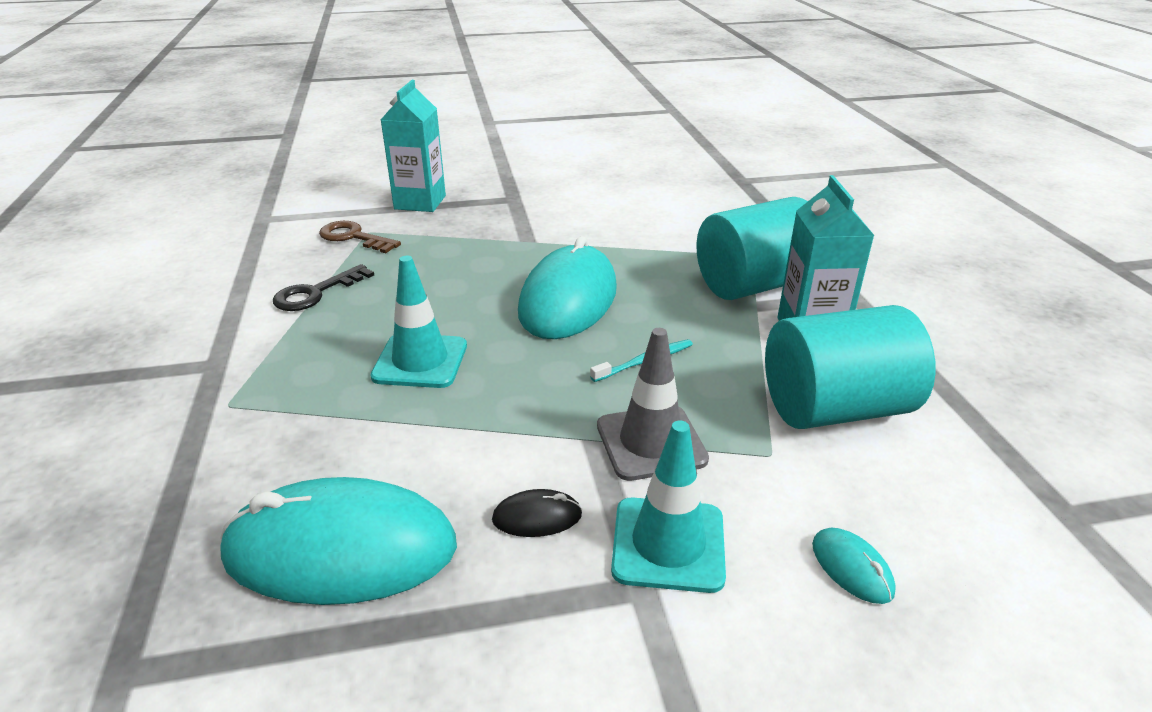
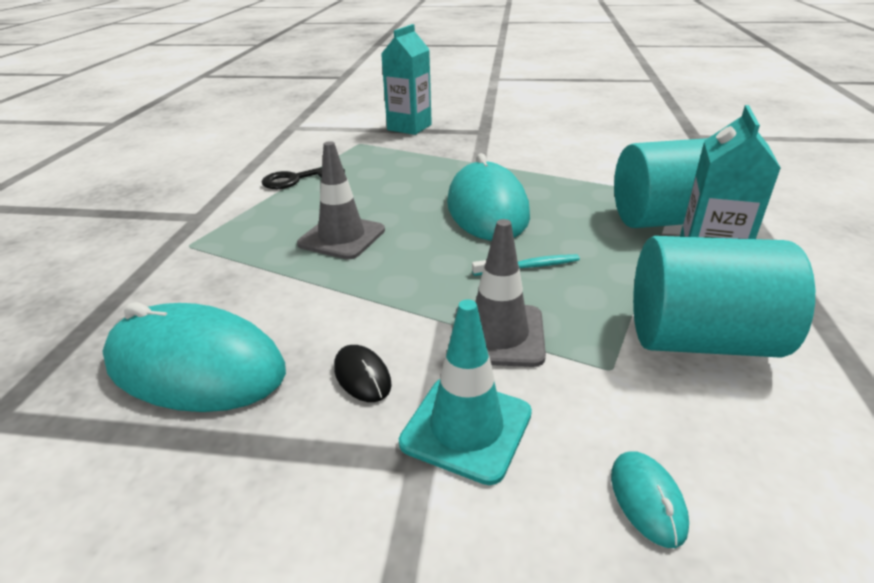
camera: 20 degrees right, 0 degrees up
(354, 237) = (347, 145): brown key -> none
(420, 361) = (342, 237): turquoise traffic cone -> grey traffic cone
(537, 517) = (362, 376): black mouse -> black mouse turned 45 degrees clockwise
(568, 300) = (487, 209): turquoise mouse -> turquoise mouse turned 45 degrees counterclockwise

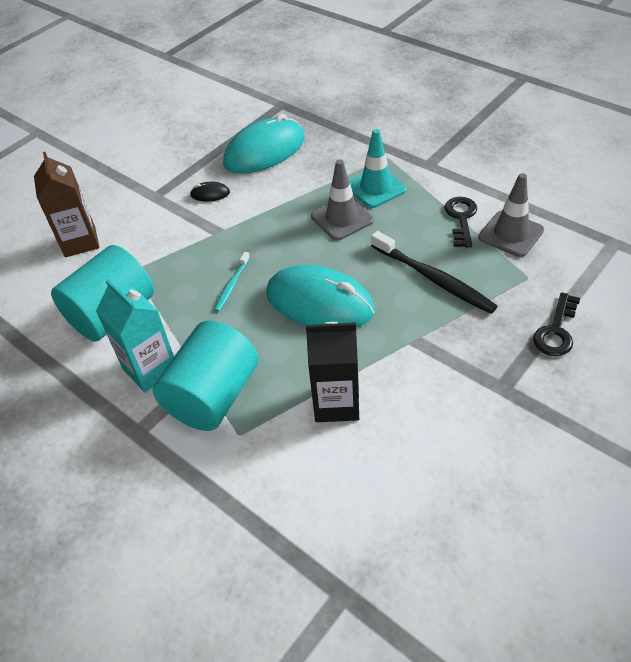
camera: 125 degrees right, 15 degrees up
(397, 171) = (434, 279): none -> black toothbrush
(409, 127) = (556, 330): turquoise carton -> black key
(466, 428) = (154, 212): turquoise traffic cone -> turquoise traffic cone (376, 188)
(498, 335) = (191, 245): grey traffic cone -> grey traffic cone (510, 234)
(581, 171) = (336, 403): none -> black carton
(647, 500) = (80, 242): turquoise mouse -> brown carton

